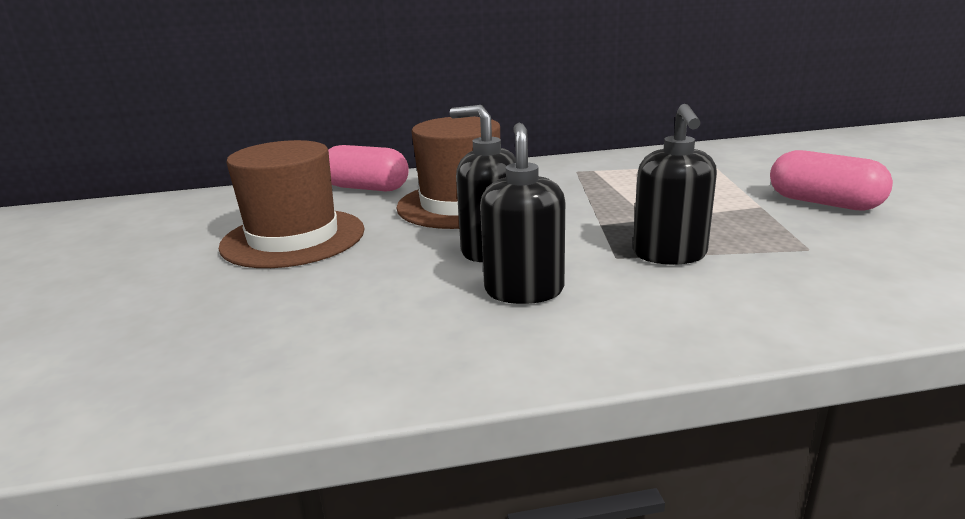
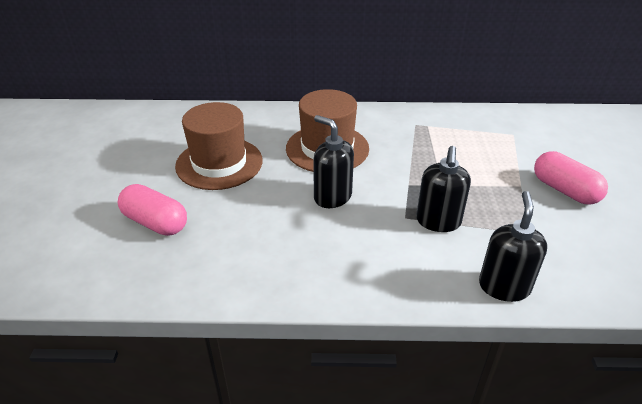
camera: 10 degrees right, 15 degrees up
(366, 188) = (272, 119): pink capsule -> pink capsule (155, 222)
(524, 290) = (340, 236): black soap dispenser -> black soap dispenser (504, 286)

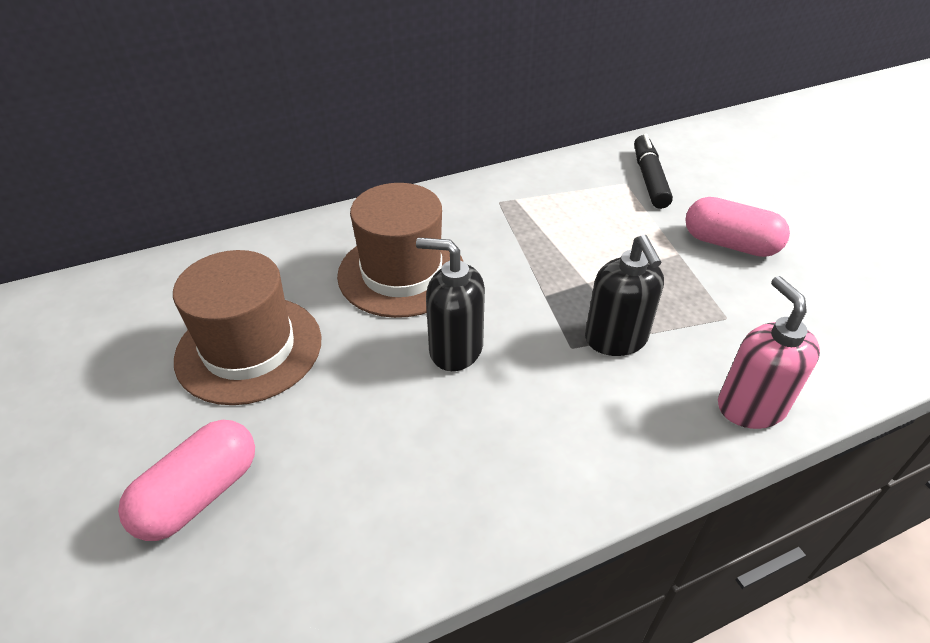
camera: 25 degrees left, 5 degrees up
(155, 222) = (199, 494): pink capsule -> pink capsule turned 60 degrees counterclockwise
(504, 286) = (750, 406): black soap dispenser -> pink soap dispenser
(533, 136) = (649, 179): none -> black marker

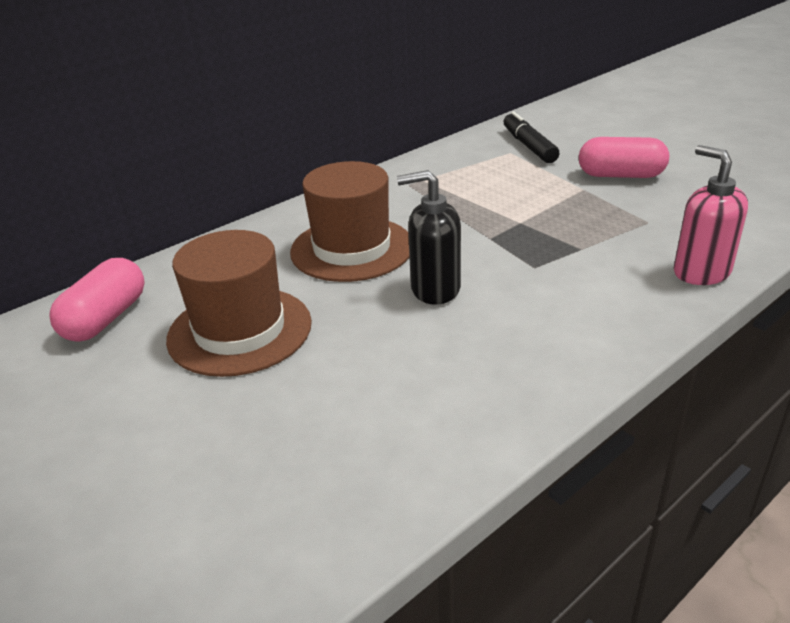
camera: 15 degrees left, 10 degrees down
(199, 494) = (261, 442): pink capsule -> pink capsule (106, 318)
(616, 339) = (568, 253): black soap dispenser -> none

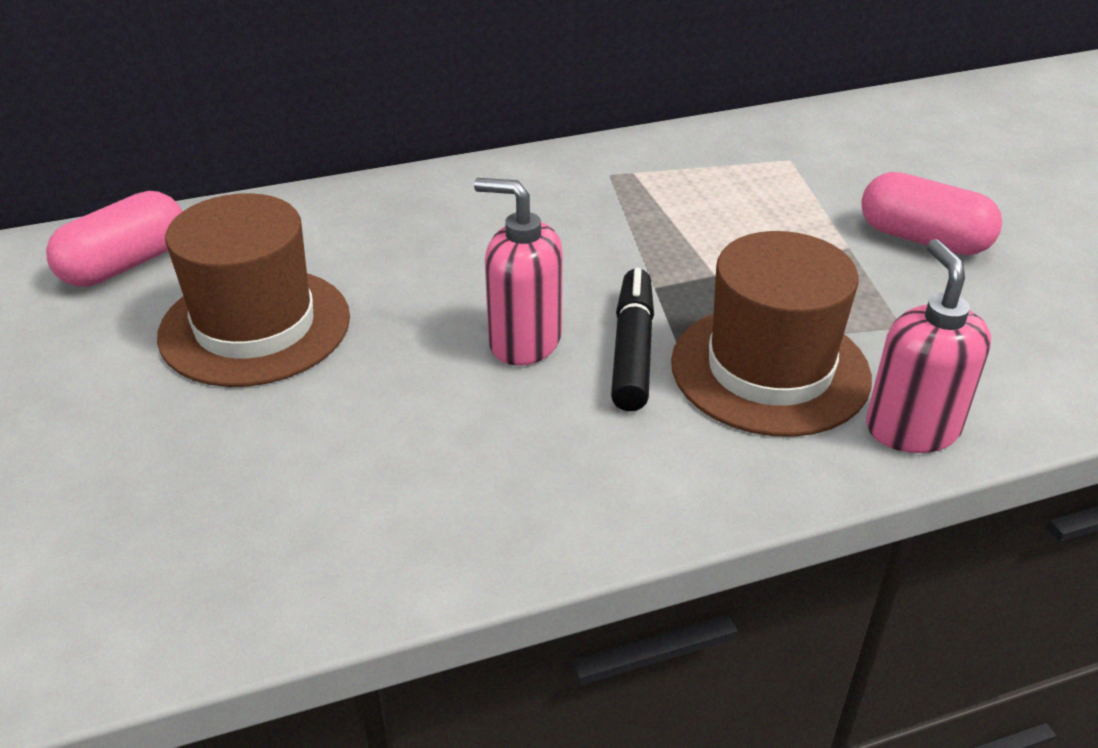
camera: 20 degrees right, 5 degrees up
(352, 249) = (465, 251): brown hat -> brown hat (770, 369)
(435, 289) = (524, 341): black soap dispenser -> pink soap dispenser
(529, 146) = (825, 156): black marker -> black marker (632, 350)

